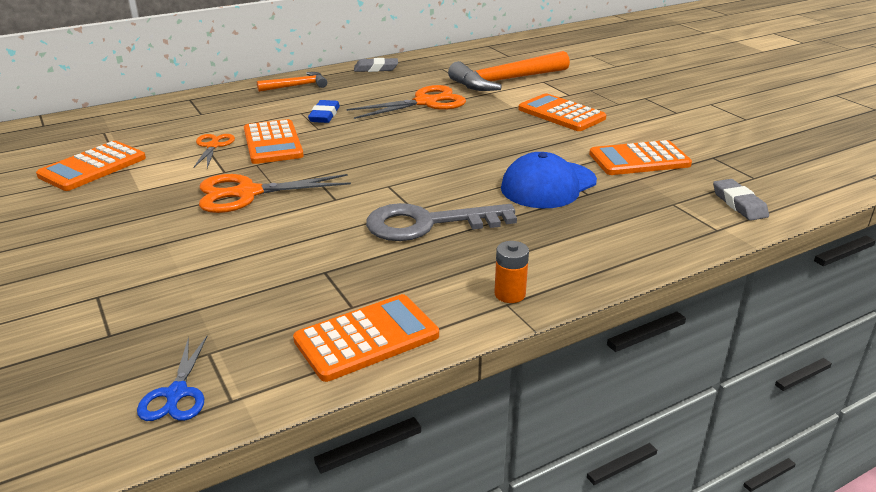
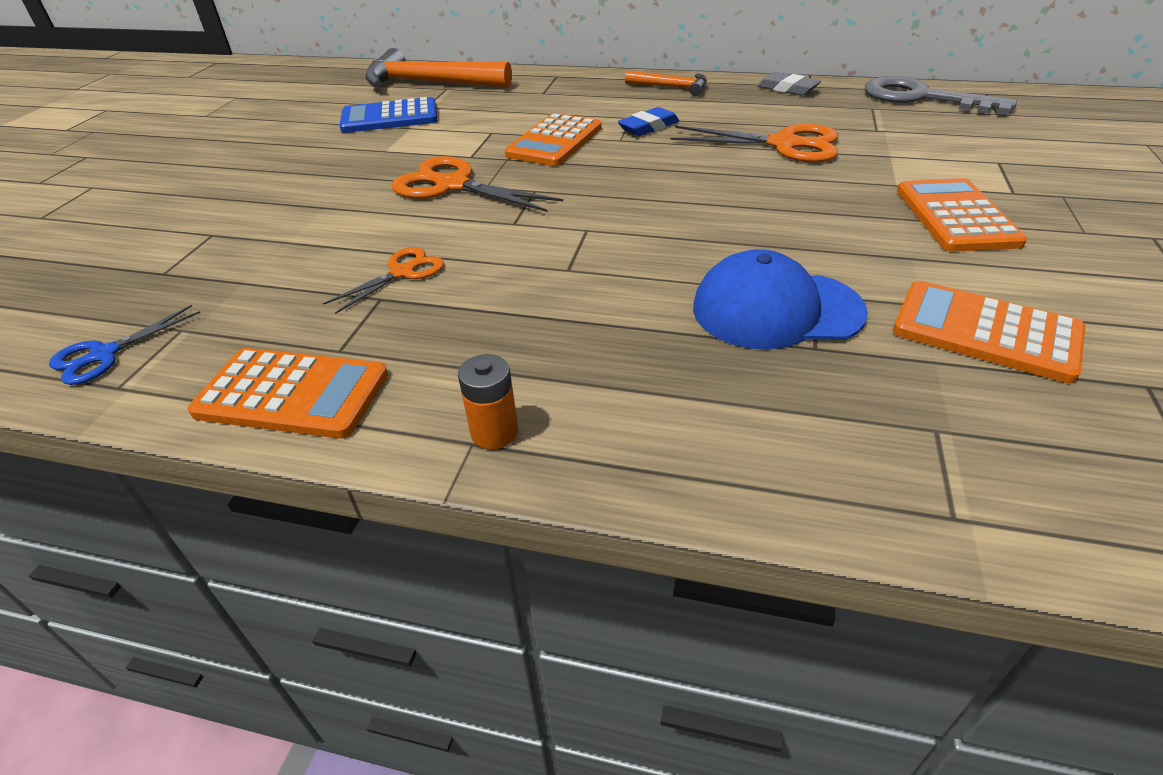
camera: 45 degrees right, 10 degrees up
(92, 167) = (389, 117): orange calculator -> blue calculator
(213, 146) = (502, 127): orange scissors -> orange scissors (403, 272)
(428, 224) = (553, 293): grey key -> grey key (922, 98)
(505, 81) = (938, 146): orange hammer -> orange hammer (429, 83)
(739, 204) = (1075, 495): grey eraser -> none

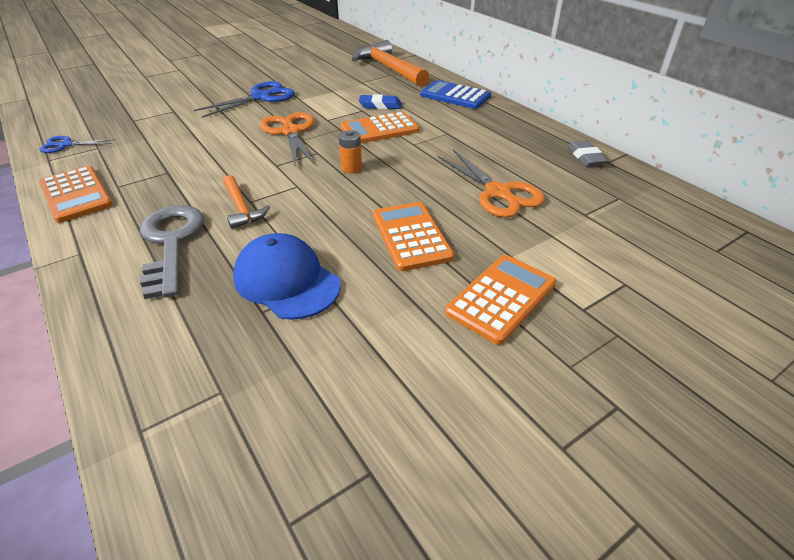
camera: 40 degrees right, 0 degrees up
(322, 168) = (261, 97): none -> blue scissors
(389, 117) = (335, 81): blue calculator -> blue calculator (455, 96)
(403, 272) = (195, 165): orange scissors -> none
(494, 432) = (91, 254): orange battery -> orange battery (351, 168)
(648, 127) = (444, 143): blue eraser -> blue eraser (380, 105)
(671, 87) = (510, 124): orange hammer -> orange hammer (242, 208)
(922, 98) = (677, 209): grey key -> grey key (171, 242)
(985, 331) = (355, 370): orange calculator -> orange calculator (411, 236)

